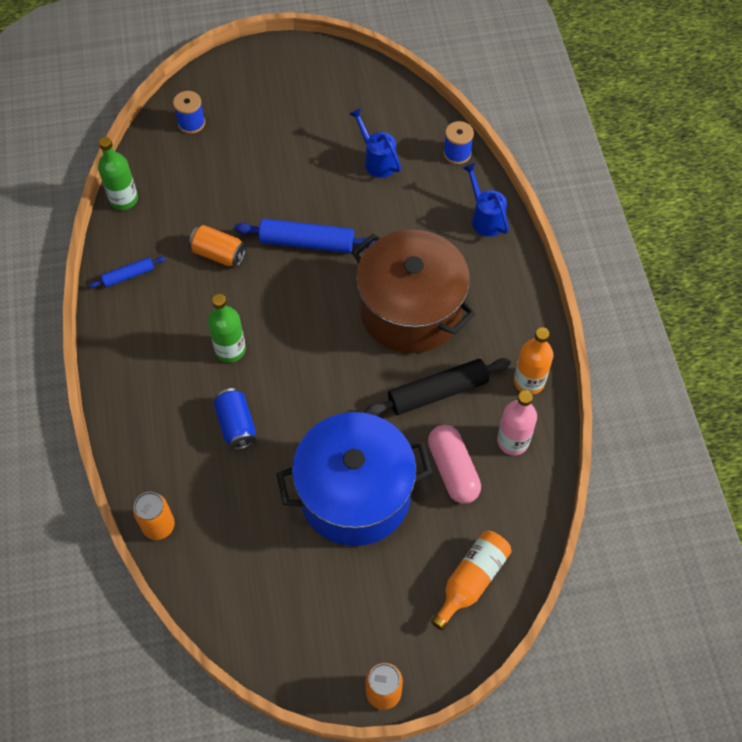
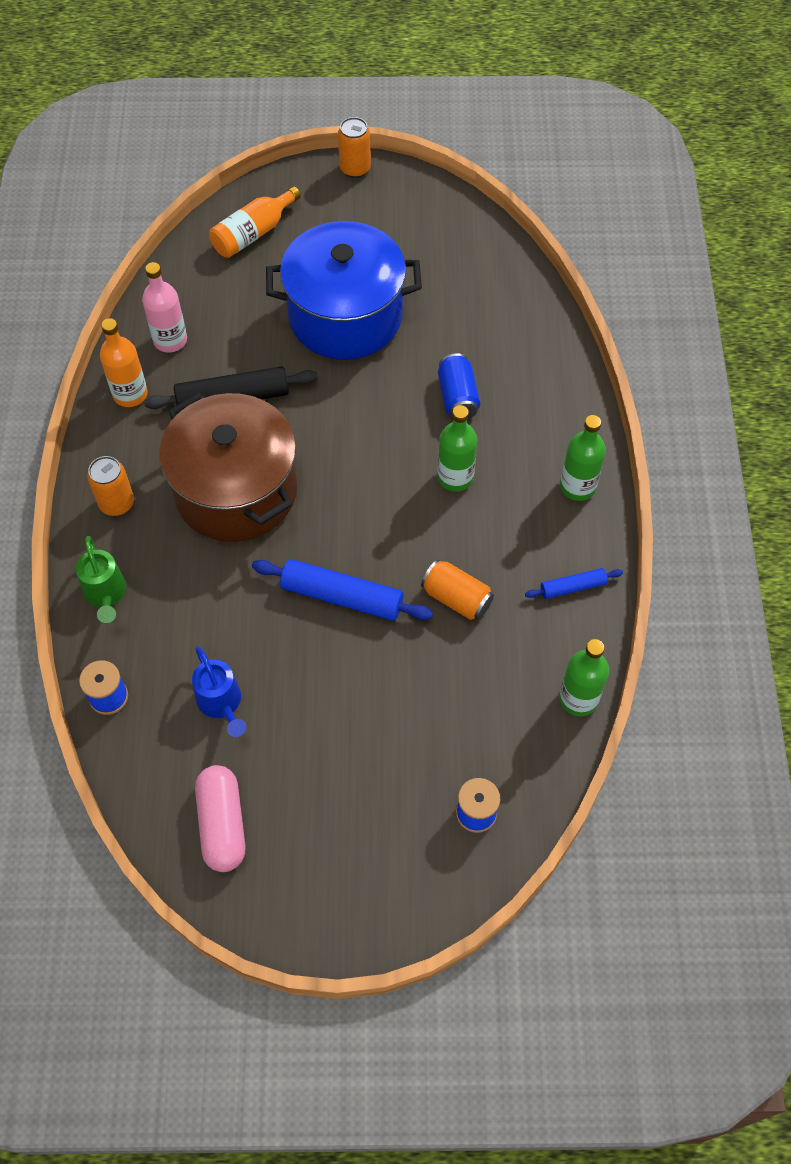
camera: 170 degrees left, 0 degrees up
(125, 357) = (577, 486): none -> green bottle
(158, 526) = (546, 317): orange can -> orange can (117, 503)
(453, 470) = (240, 323): pink capsule -> pink capsule (222, 824)
(485, 218) = (106, 594): blue watering can -> green watering can

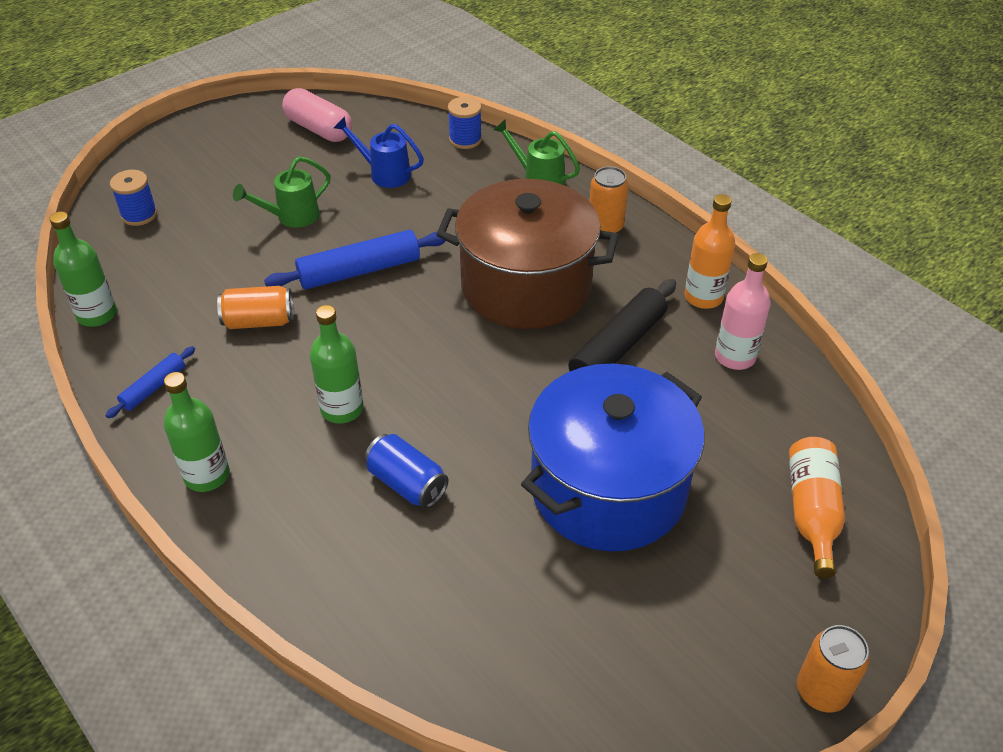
camera: 140 degrees right, 15 degrees down
(345, 705) = (292, 216): none -> green watering can

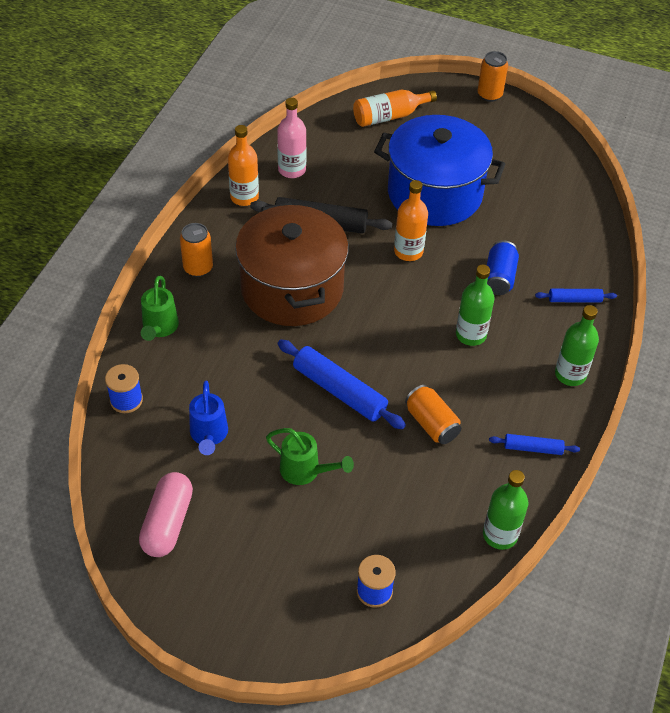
camera: 120 degrees left, 5 degrees up
(308, 549) = (574, 300): none -> blue rolling pin
(516, 410) = (408, 251): none -> orange bottle

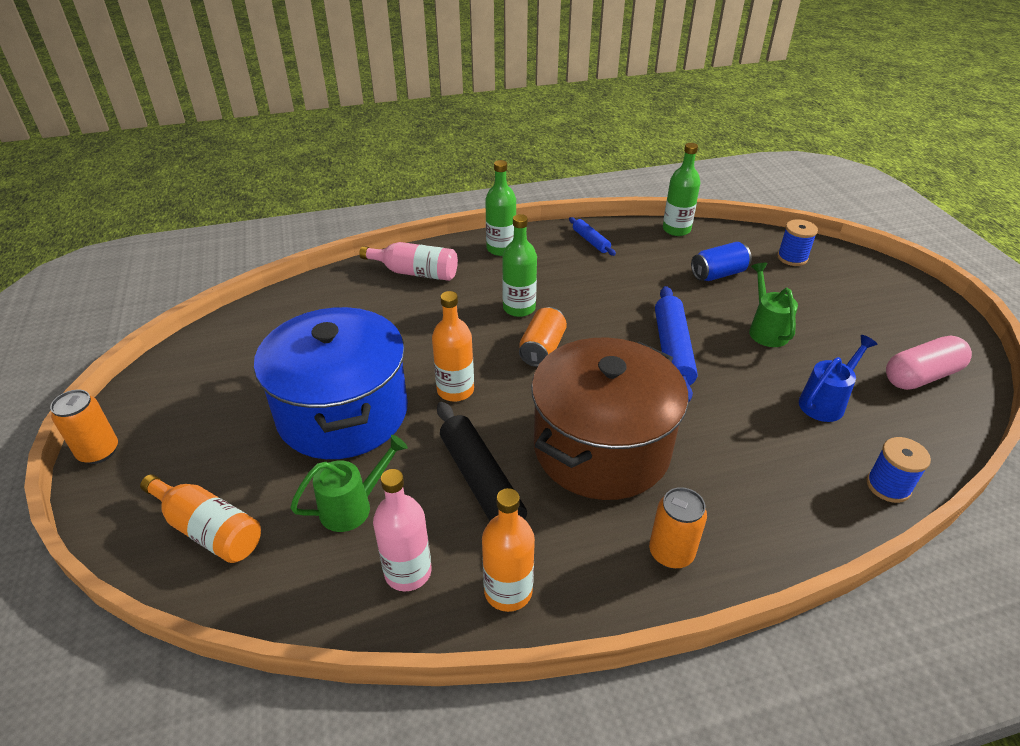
camera: 125 degrees left, 10 degrees down
(159, 328) = (786, 525): green watering can -> green watering can (352, 507)
(431, 423) = (634, 290): orange can -> orange can (542, 349)
(499, 277) = (431, 320): blue can -> blue can (718, 274)
(574, 300) = (415, 272): blue rolling pin -> pink bottle

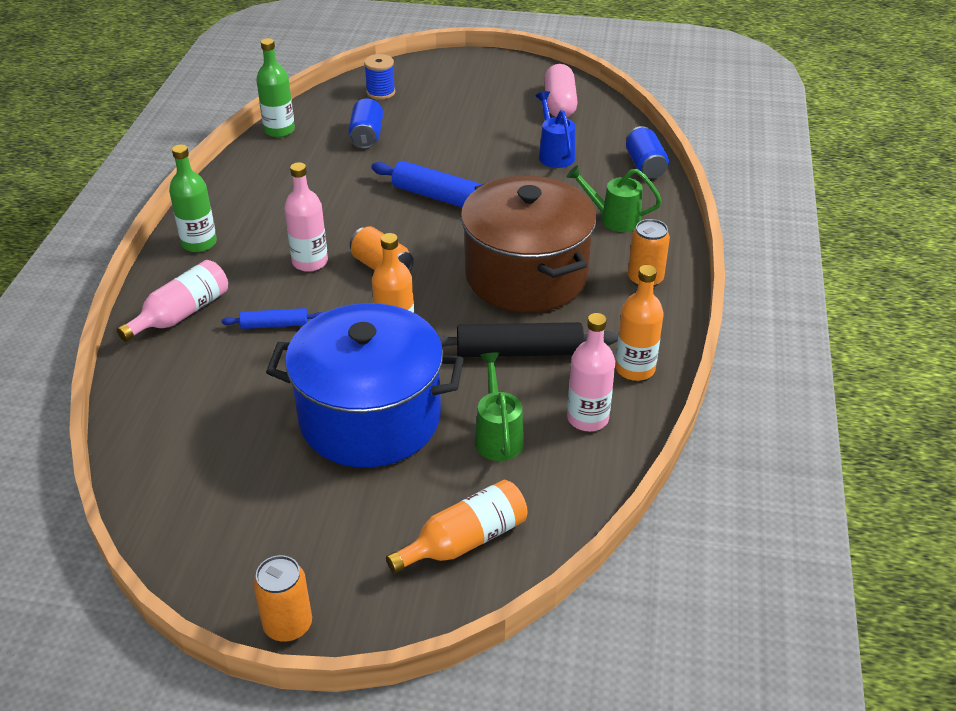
camera: 65 degrees left, 0 degrees up
(519, 308) = (310, 262): green bottle -> pink bottle
(591, 241) = (245, 184): blue rolling pin -> blue rolling pin (274, 325)
(766, 330) = (458, 144): green watering can -> green watering can (614, 219)
(888, 486) = (645, 166): blue spool -> blue can

